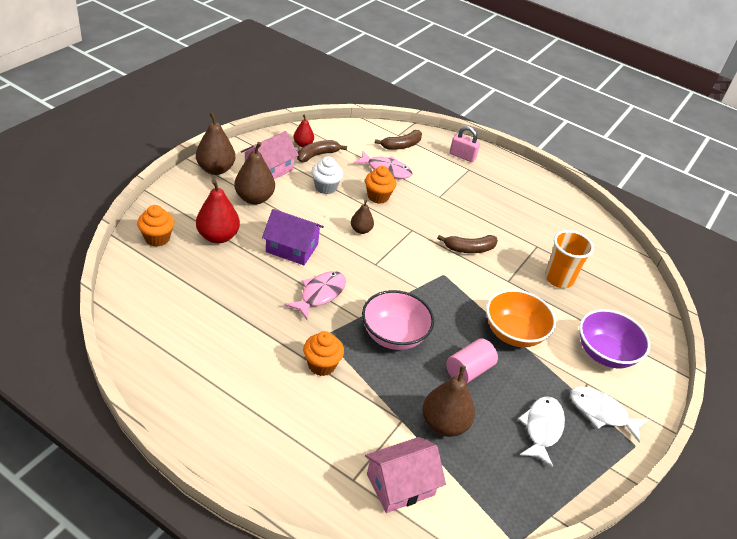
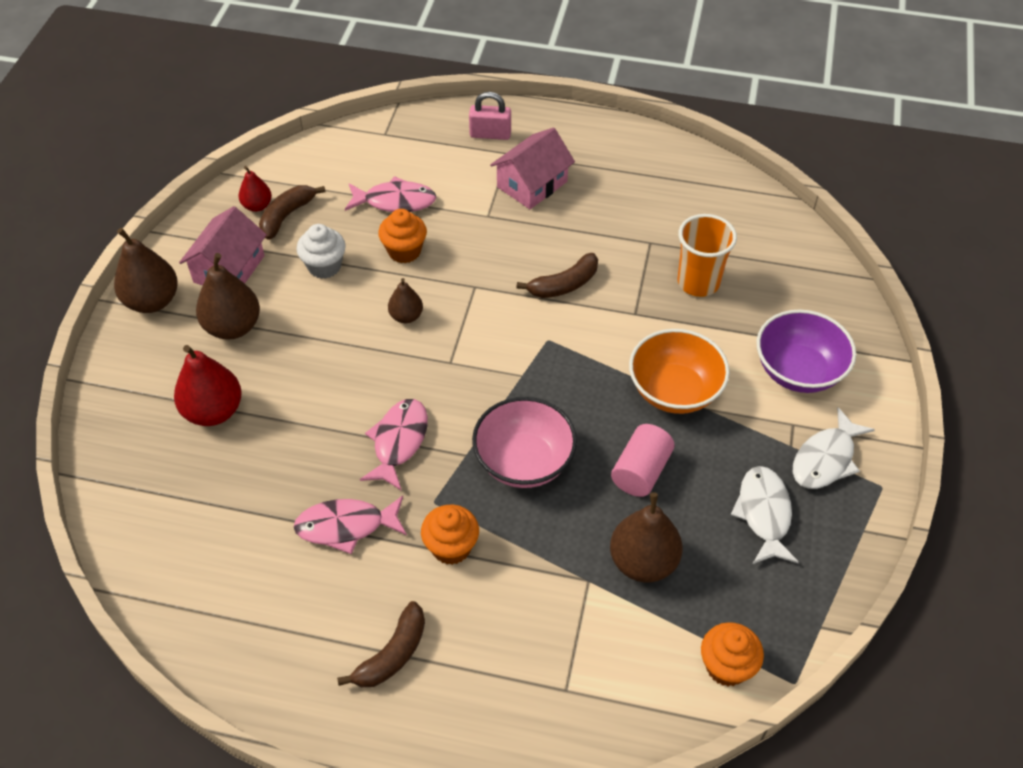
camera: 15 degrees left, 10 degrees up
(157, 238) = (129, 451): orange cupcake -> orange cupcake (726, 666)
(262, 327) = (346, 526): none -> pink fish
(292, 248) = (325, 385): purple house -> none
(400, 484) = (626, 669): pink house -> pink house (532, 184)
(401, 145) = (398, 150): brown banana -> brown banana (392, 654)
(601, 413) = (826, 459): white fish -> white fish turned 60 degrees counterclockwise

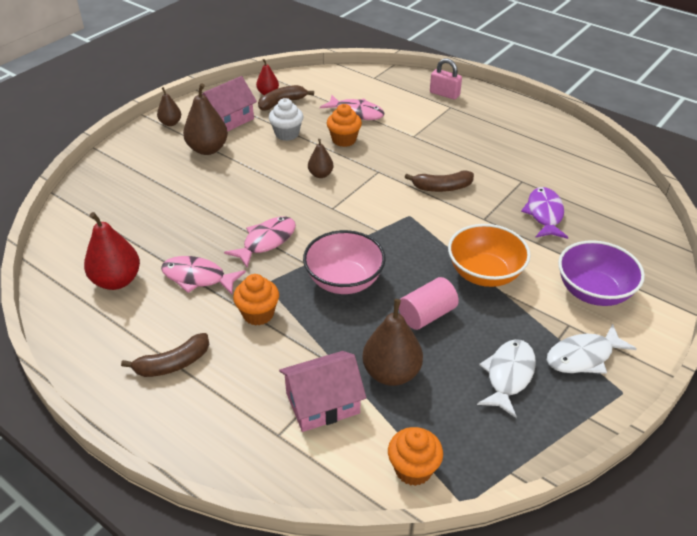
camera: 25 degrees right, 10 degrees down
(152, 301) = (170, 123): brown pear -> brown pear, size x0.57
(213, 411) = (163, 188): red pear -> red pear (117, 281)
(532, 184) = (456, 127): pink house -> pink house (322, 403)
(698, 282) = (544, 214): orange cup -> purple fish

